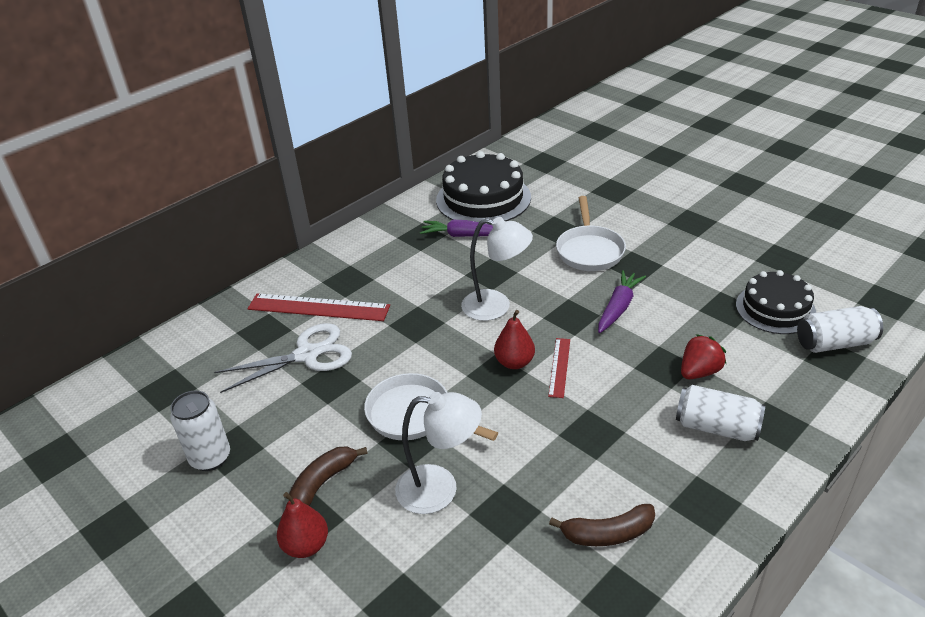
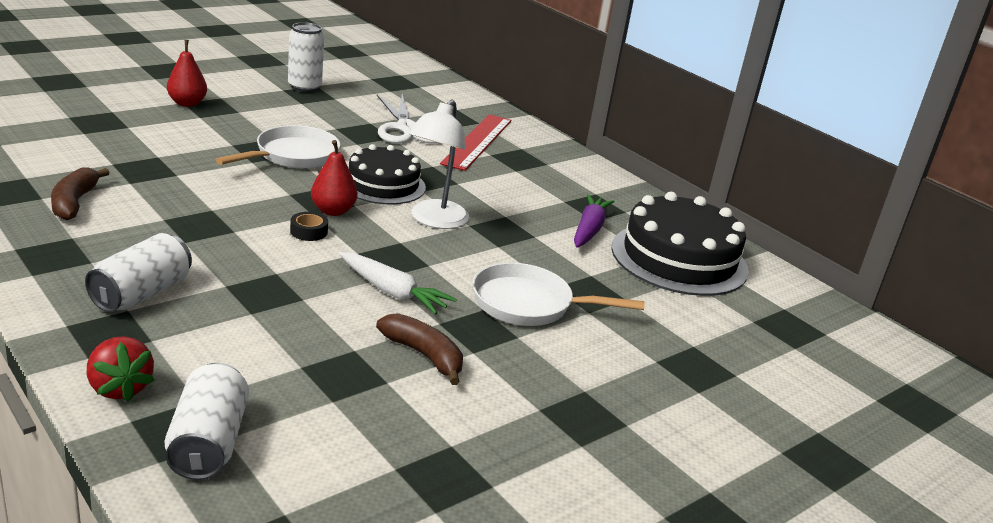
camera: 90 degrees right, 10 degrees down
(323, 483) = (244, 115): brown banana -> brown banana (424, 355)
(440, 489) = (195, 151): white lamp -> none
(559, 367) = (309, 231): red ruler -> black tape
(618, 307) = (392, 292): purple carrot -> white carrot
(699, 372) = (237, 311): red strawberry -> red strawberry (120, 388)
(775, 309) = (319, 417): black cake -> black cake (383, 184)

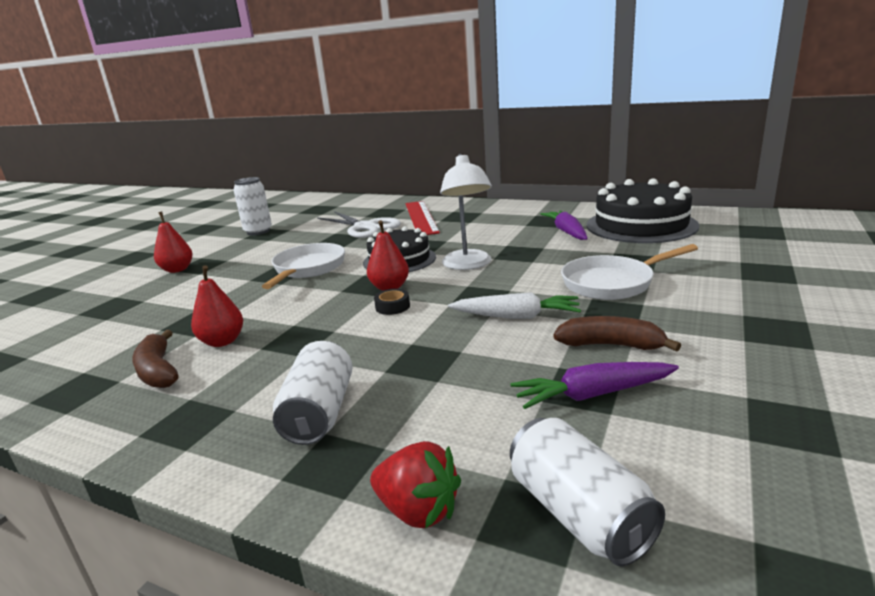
camera: 20 degrees left, 5 degrees down
(143, 199) = (222, 341): none -> red pear
(343, 382) = (593, 394): none -> purple carrot

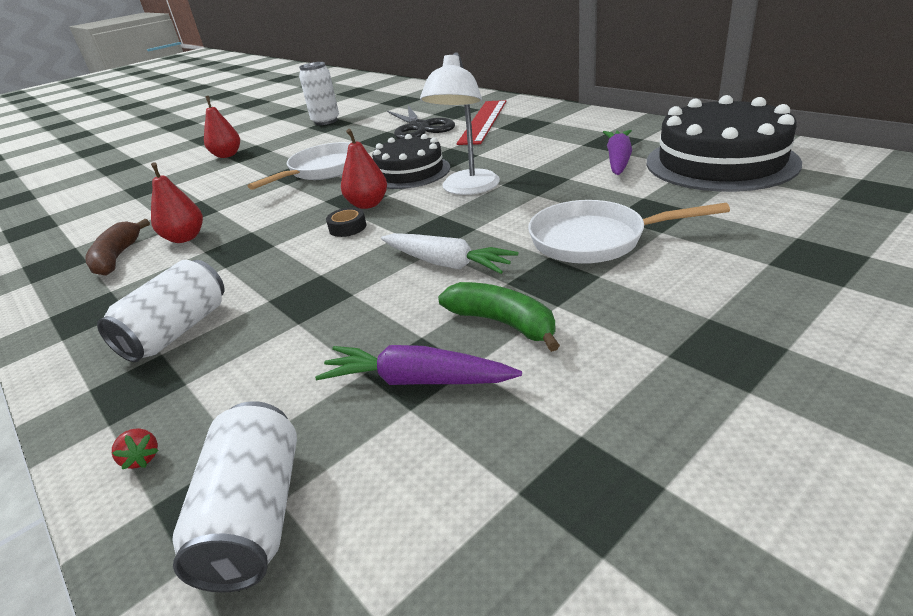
camera: 25 degrees right, 10 degrees up
(365, 227) = (419, 127): white scissors -> black scissors
(418, 510) = (142, 458): red strawberry -> red strawberry, size x0.49
(611, 345) = (503, 323): brown banana -> green banana

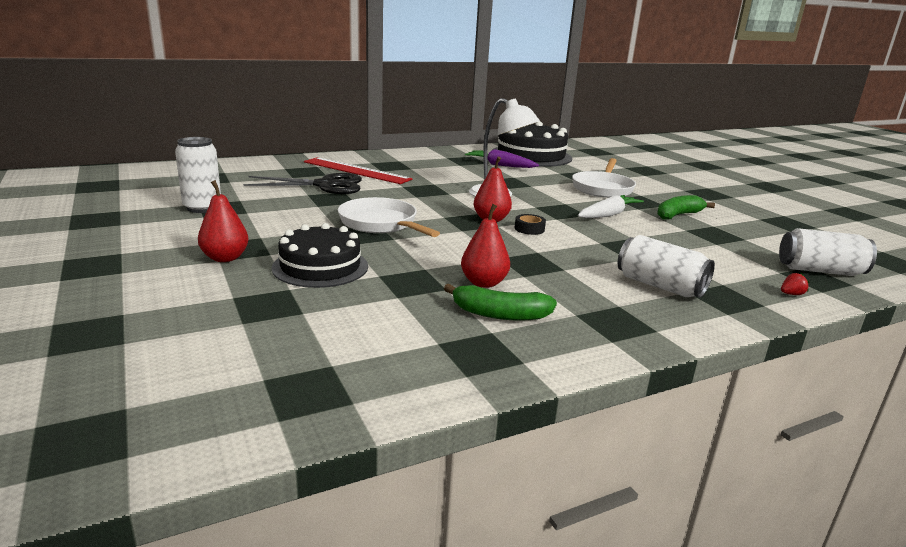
camera: 80 degrees left, 10 degrees down
(117, 257) = (499, 314): brown banana -> green banana
(410, 172) = (439, 202): black cake -> black cake (320, 267)
(417, 381) = (724, 235): purple carrot -> none

